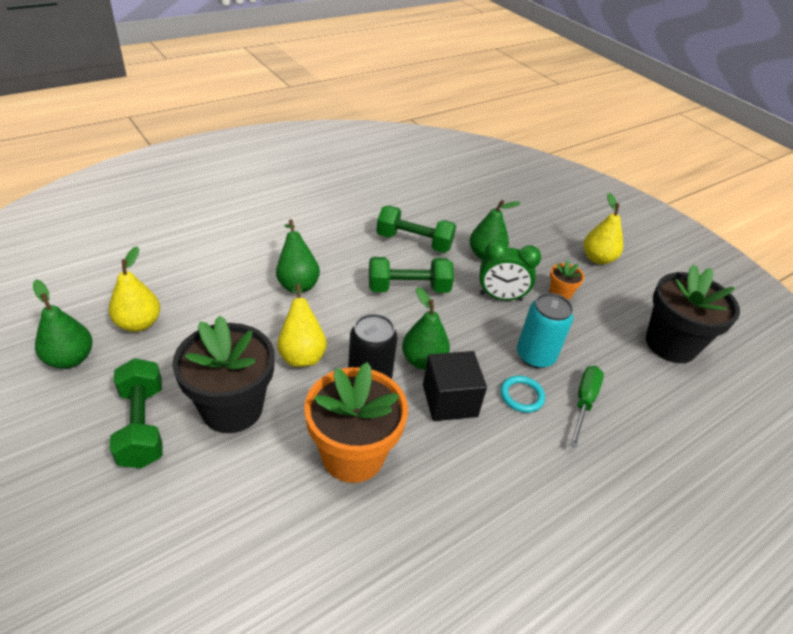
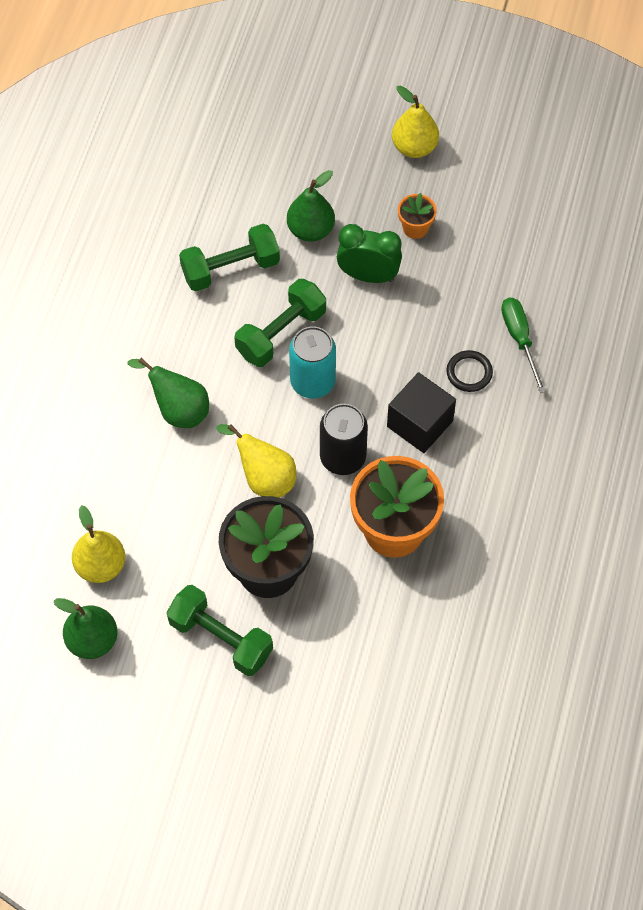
camera: 35 degrees left, 20 degrees up
(423, 360) = (366, 402): green pear -> none
(500, 297) = (368, 275): green clock -> green clock turned 135 degrees counterclockwise
(521, 396) = (469, 372): turquoise ring -> black ring
(535, 356) = (448, 321): turquoise can -> turquoise can (312, 382)
(670, 344) = (546, 214): black flower pot -> none

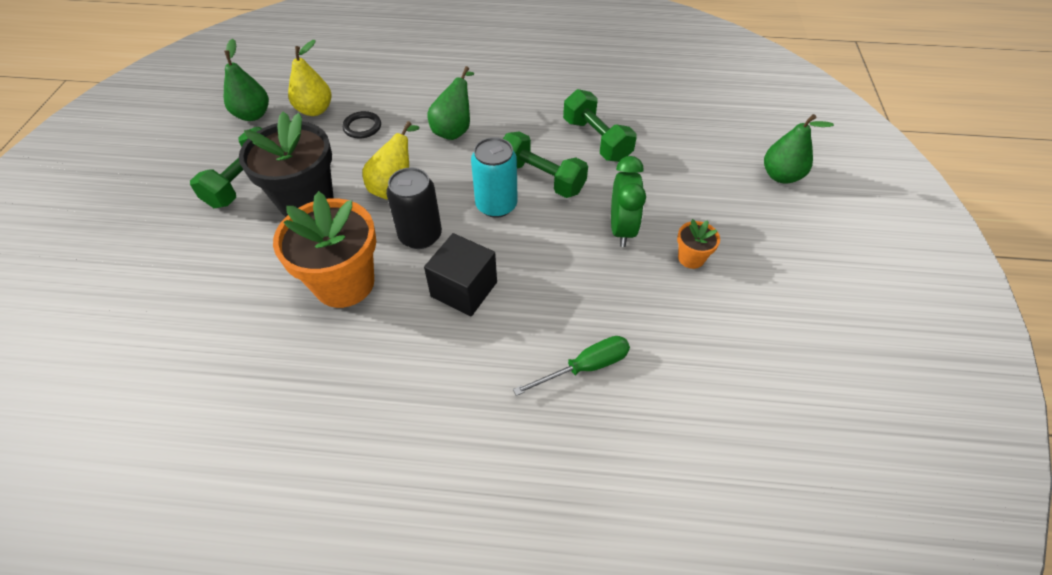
camera: 80 degrees right, 10 degrees down
(310, 230) = (656, 183): green pear -> green pear (781, 176)
(414, 147) = (787, 245): yellow pear -> none
(469, 372) = (531, 324): black ring -> black ring (362, 127)

